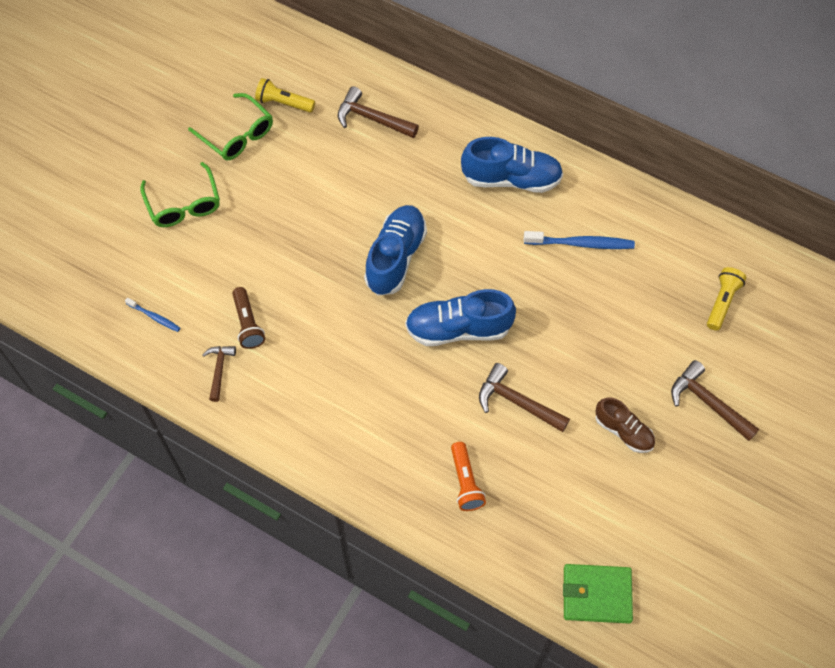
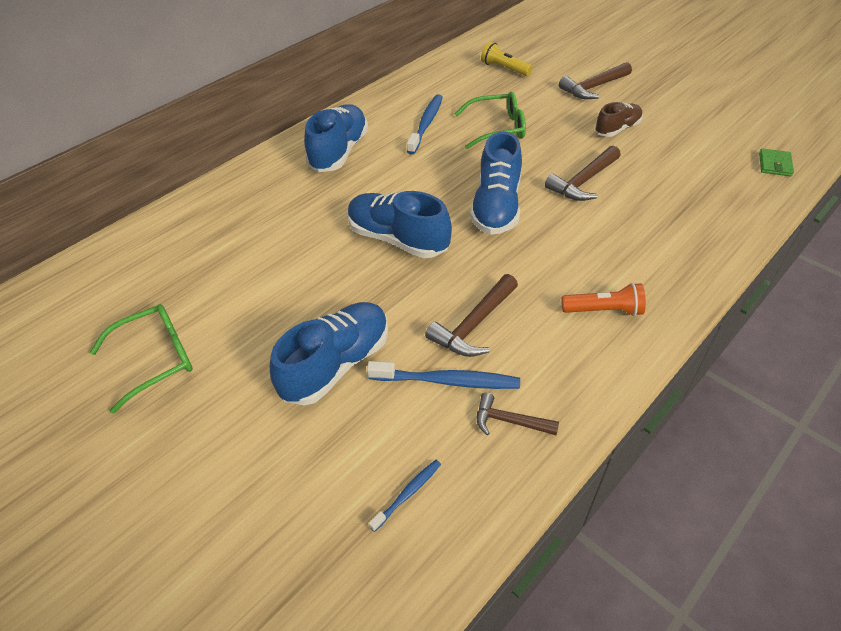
camera: 75 degrees left, 15 degrees down
(184, 204) = (234, 434): green glasses -> green glasses (497, 128)
(248, 324) = (447, 381): brown flashlight -> blue toothbrush
(251, 248) = (337, 364): none -> blue shoe
(283, 103) = (138, 306): yellow flashlight -> none
(372, 118) = (211, 234): brown hammer -> brown hammer (474, 325)
(465, 482) = (669, 225): orange flashlight -> orange flashlight (604, 310)
(596, 594) = (774, 164): green wallet -> green wallet, size x0.59

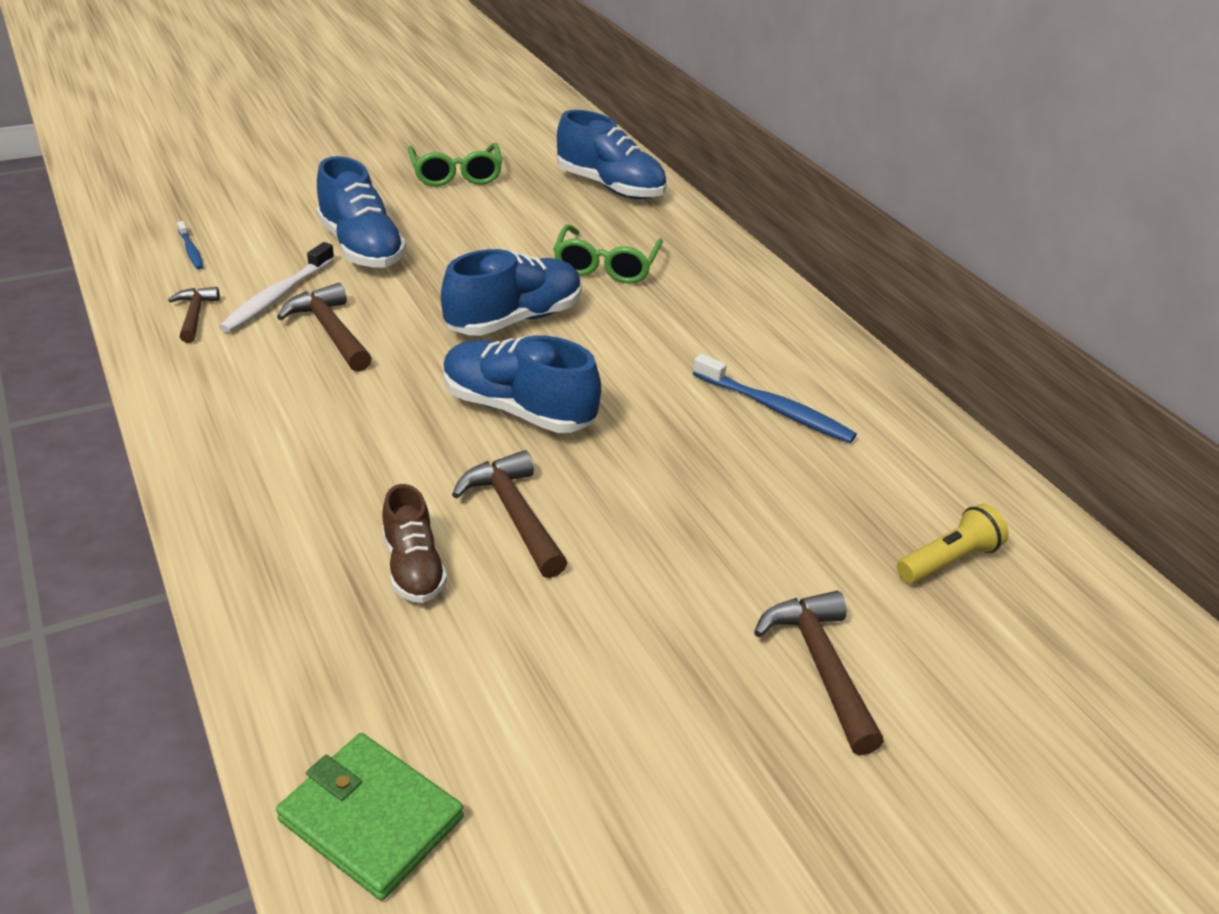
camera: 105 degrees right, 10 degrees down
(339, 152) = (736, 319): blue shoe -> blue shoe (610, 187)
(447, 381) = (277, 296): blue toothbrush -> white toothbrush
(497, 128) = (724, 477): green glasses -> green glasses (606, 266)
(509, 421) = (195, 315): brown hammer -> brown hammer turned 45 degrees counterclockwise
(604, 310) = (255, 425): orange flashlight -> none
(617, 129) = (641, 628): brown shoe -> brown shoe (413, 567)
(774, 164) = (371, 819): green wallet -> green wallet, size x1.69

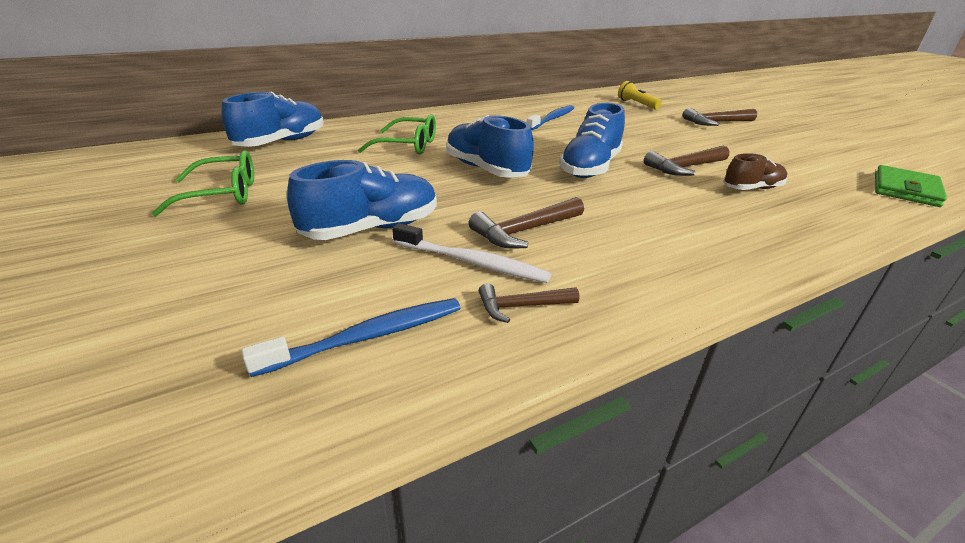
camera: 90 degrees left, 5 degrees down
(191, 251) = (368, 337): blue toothbrush -> blue toothbrush, size x1.79

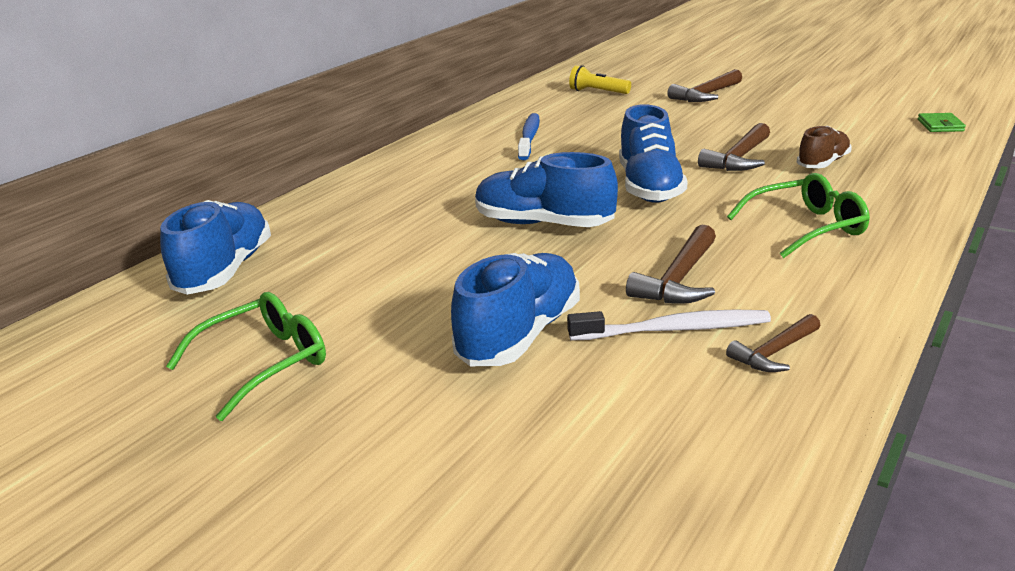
camera: 25 degrees left, 5 degrees down
(368, 337) = (681, 437): blue toothbrush -> none
(408, 146) = (407, 223): green glasses -> green glasses (807, 227)
(905, 189) = (940, 125): green wallet -> green wallet, size x0.59

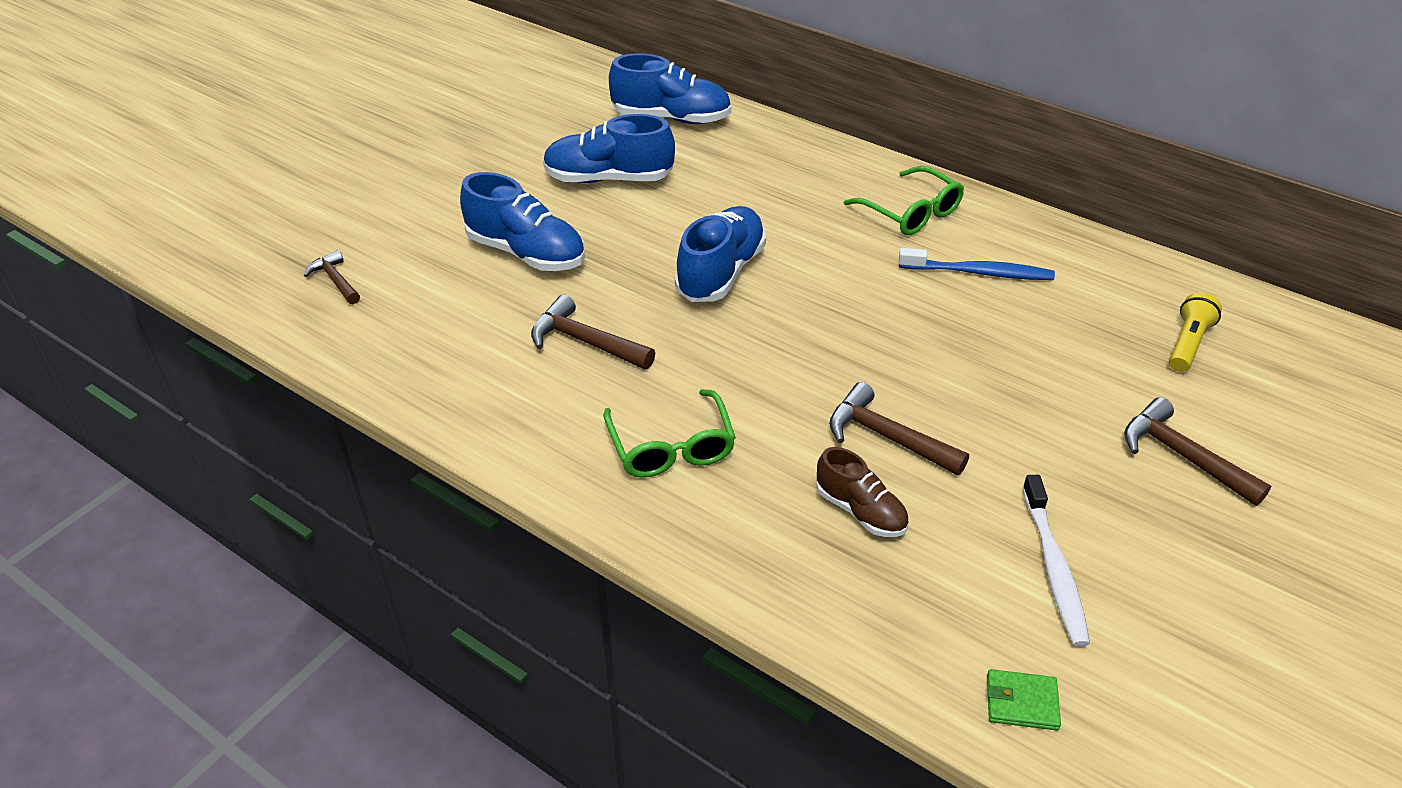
camera: 90 degrees right, 15 degrees up
(265, 363) = (531, 151): green glasses -> green glasses (911, 213)
(649, 187) = (803, 350): blue shoe -> blue shoe (608, 179)
(673, 329) = (505, 327): white toothbrush -> white toothbrush (1054, 568)
(774, 352) = (453, 374): brown hammer -> brown hammer (335, 280)

